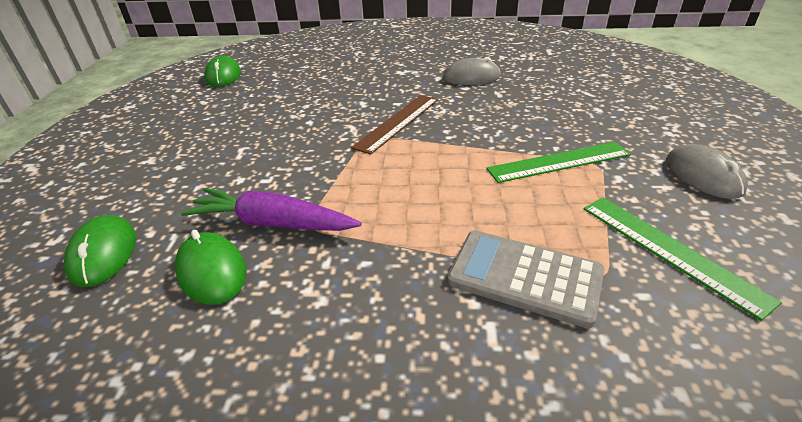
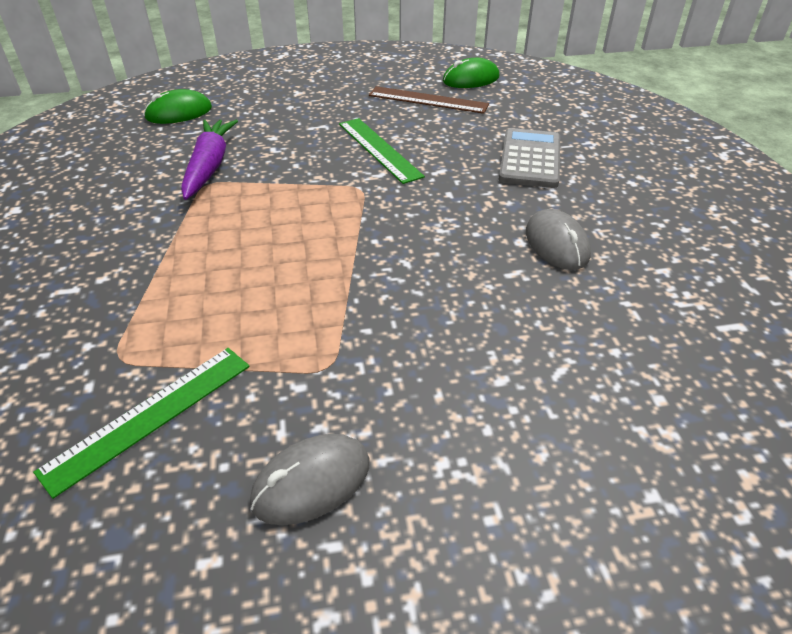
camera: 75 degrees right, 5 degrees up
(211, 271) = (155, 155): green mouse -> none
(398, 122) = (398, 201): brown ruler -> brown ruler (428, 100)
(524, 277) = (126, 306): grey calculator -> grey calculator (530, 159)
(559, 162) = (329, 331): green ruler -> green ruler (379, 149)

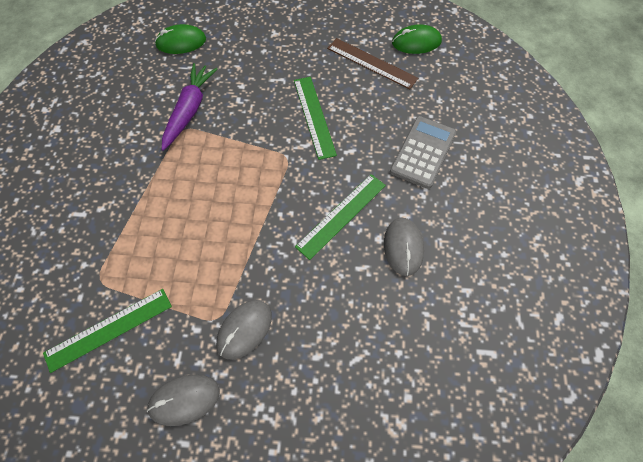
camera: 15 degrees right, 20 degrees up
(376, 371) = (244, 330): none -> grey mouse
(459, 228) = (341, 215): none -> green ruler

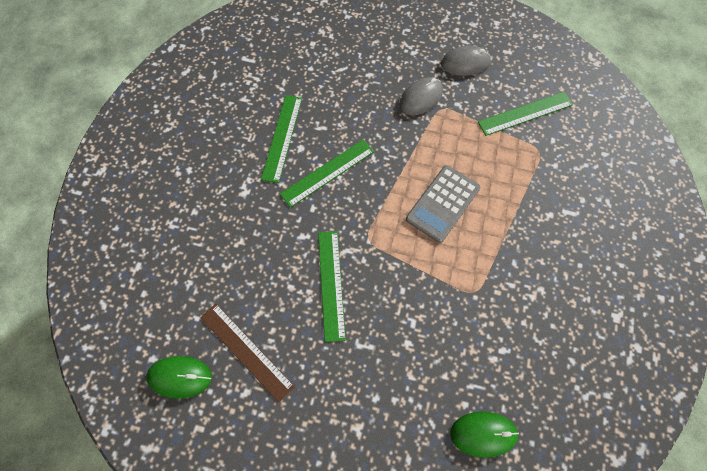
camera: 170 degrees left, 5 degrees up
(189, 110) = (468, 317): purple carrot -> none
(403, 247) = (282, 137): grey mouse -> green ruler
(423, 152) = (231, 222): grey calculator -> grey calculator (442, 203)

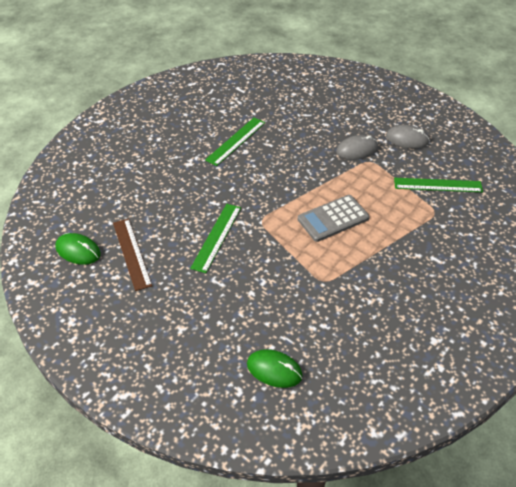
camera: 25 degrees right, 20 degrees down
(327, 172) = (256, 171): green ruler -> none

